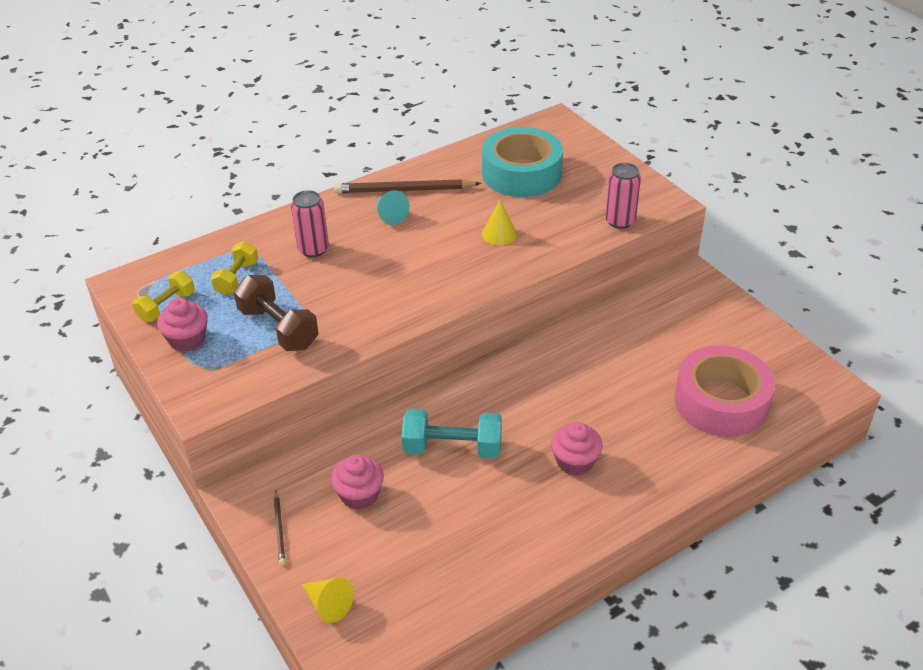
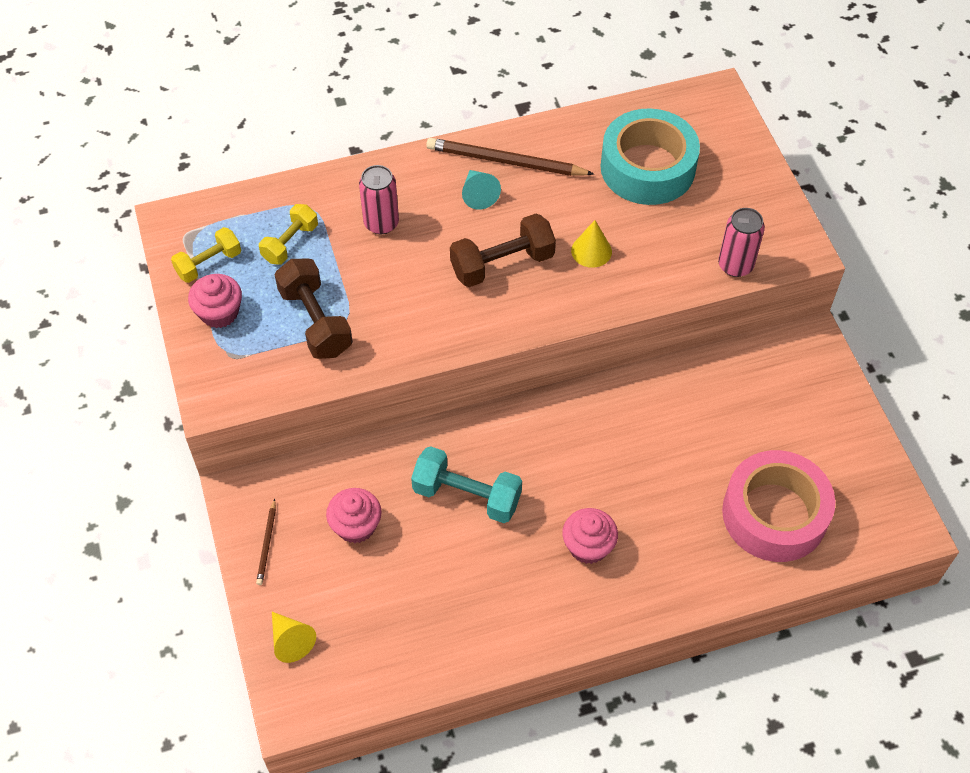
camera: 15 degrees right, 15 degrees up
(428, 257) = (502, 264): none -> brown dumbbell

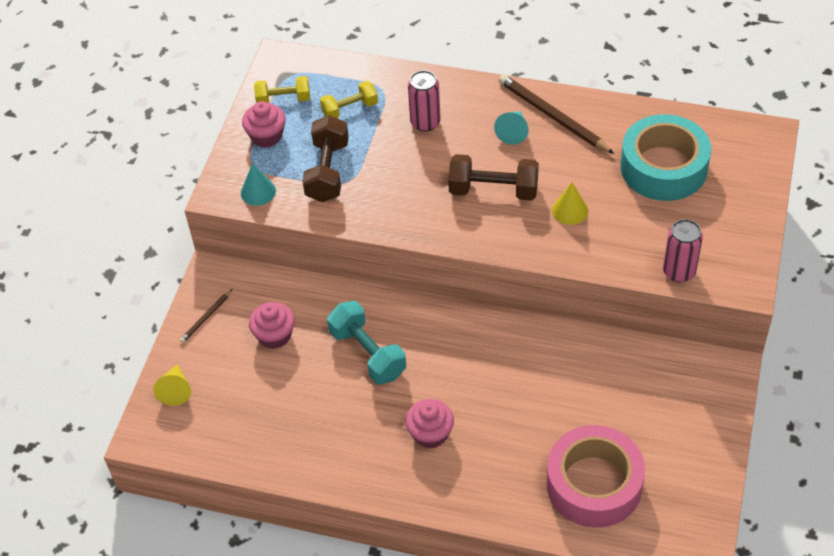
camera: 35 degrees right, 5 degrees down
(255, 378) = (258, 192): none -> turquoise cone

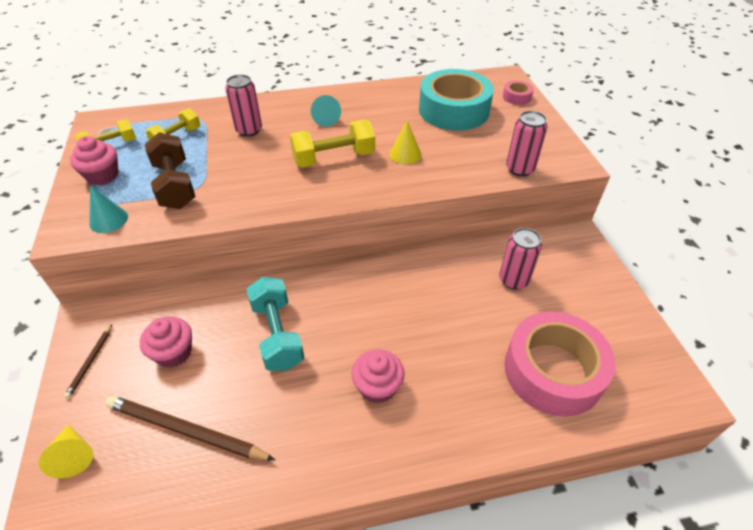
camera: 30 degrees left, 5 degrees down
(368, 353) = (277, 334): turquoise dumbbell -> turquoise dumbbell turned 45 degrees clockwise
(493, 190) = (334, 158): brown dumbbell -> yellow dumbbell
(553, 116) = (350, 102): brown pencil -> brown pencil (186, 430)
(621, 387) = (513, 280): none -> pink can
(754, 172) = (516, 97): none -> pink tape

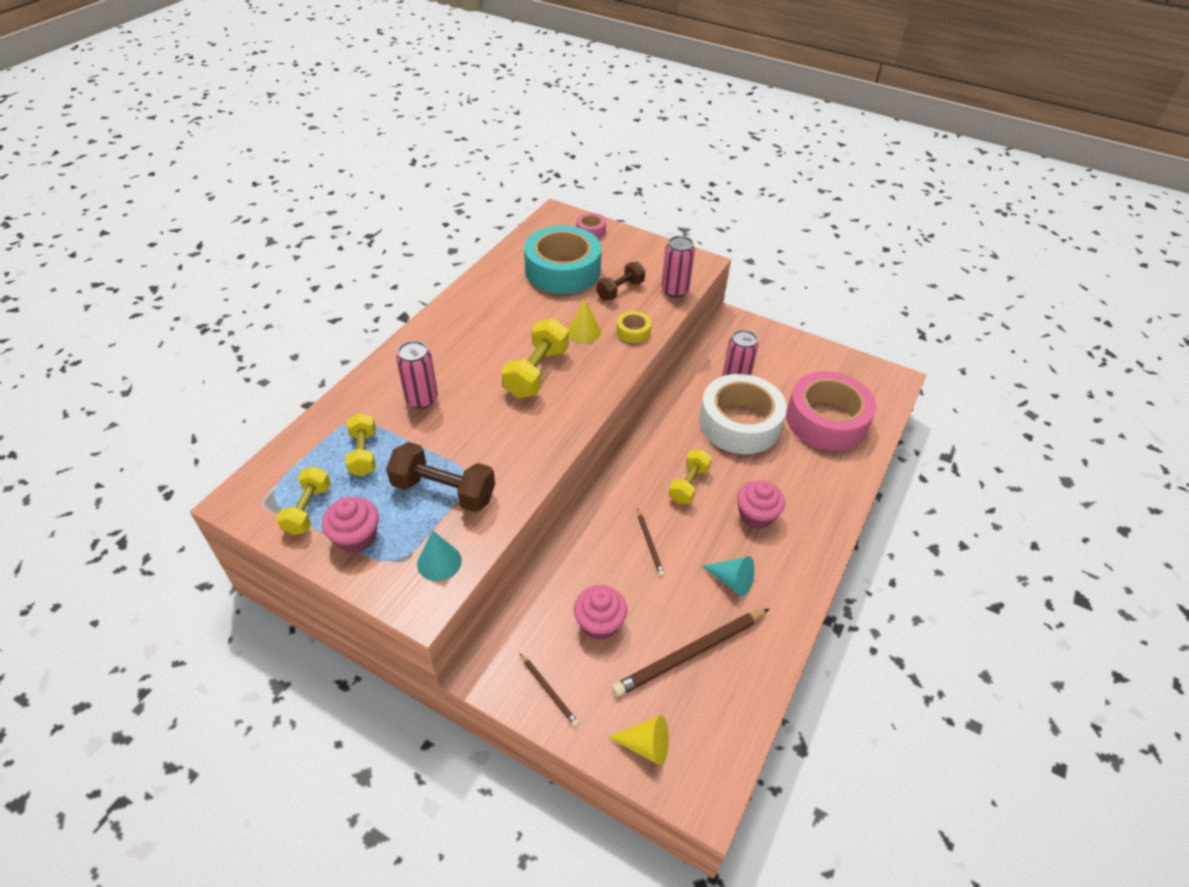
camera: 50 degrees left, 0 degrees up
(277, 334) = (649, 543): turquoise dumbbell -> brown pencil
(325, 118) = (472, 343): turquoise cone -> turquoise cone (731, 581)
(363, 321) = (688, 484): none -> yellow dumbbell
(440, 175) = (633, 331): none -> yellow tape
(469, 312) = (739, 423): none -> white tape
(475, 144) = (620, 290): none -> brown dumbbell

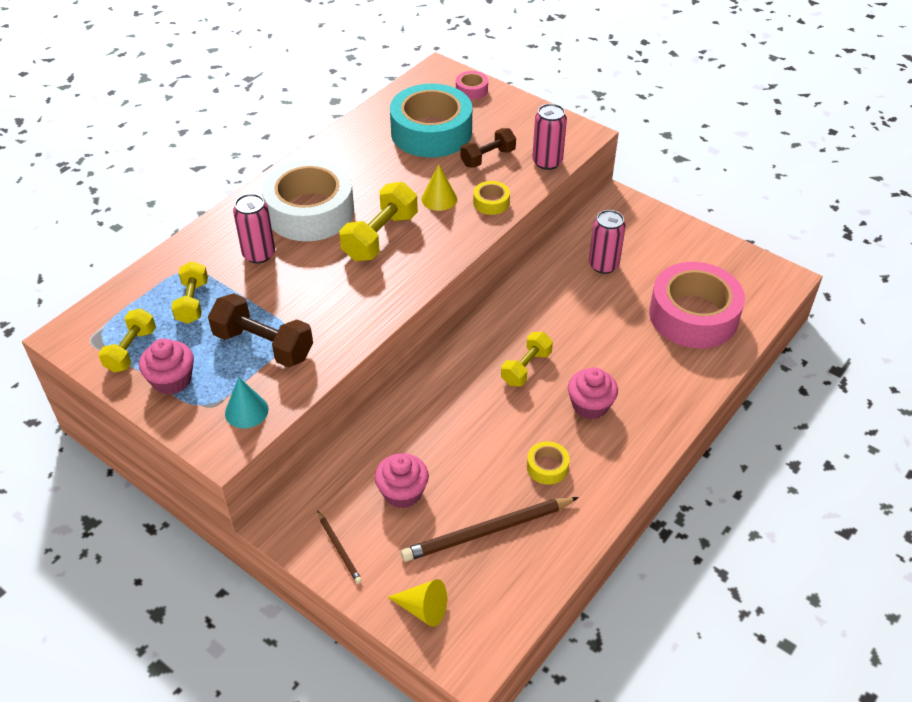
camera: 10 degrees right, 0 degrees up
(649, 543) = (471, 422): brown pencil -> none
(731, 581) = (547, 467): turquoise cone -> yellow tape
(739, 423) = (596, 310): white tape -> white tape (310, 211)

